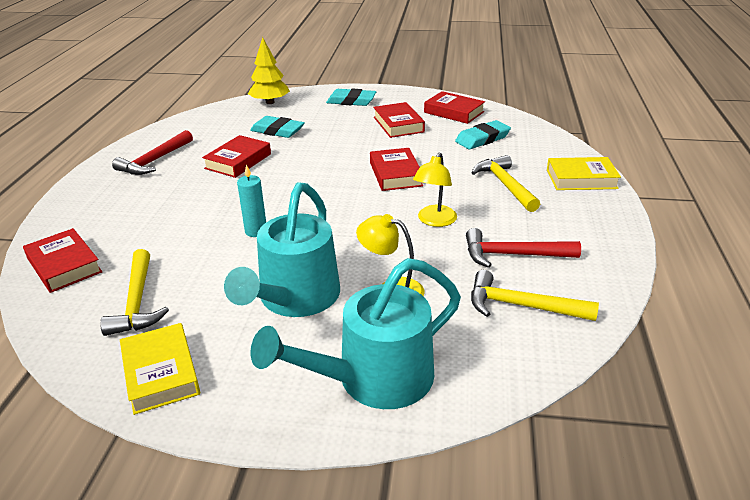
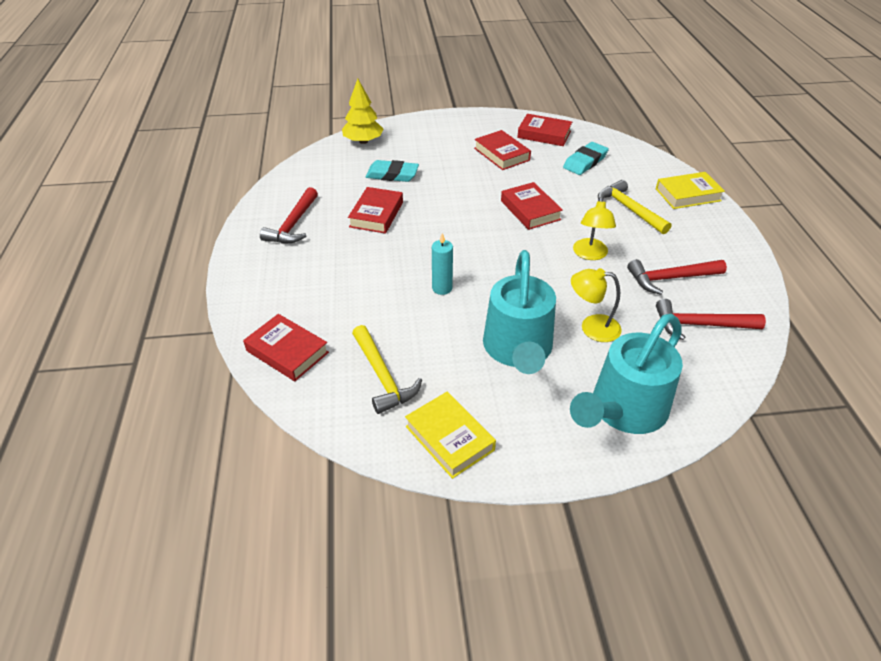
camera: 15 degrees left, 10 degrees up
(351, 101) = (442, 131): turquoise eraser -> none
(521, 306) = (700, 325): yellow hammer -> red hammer

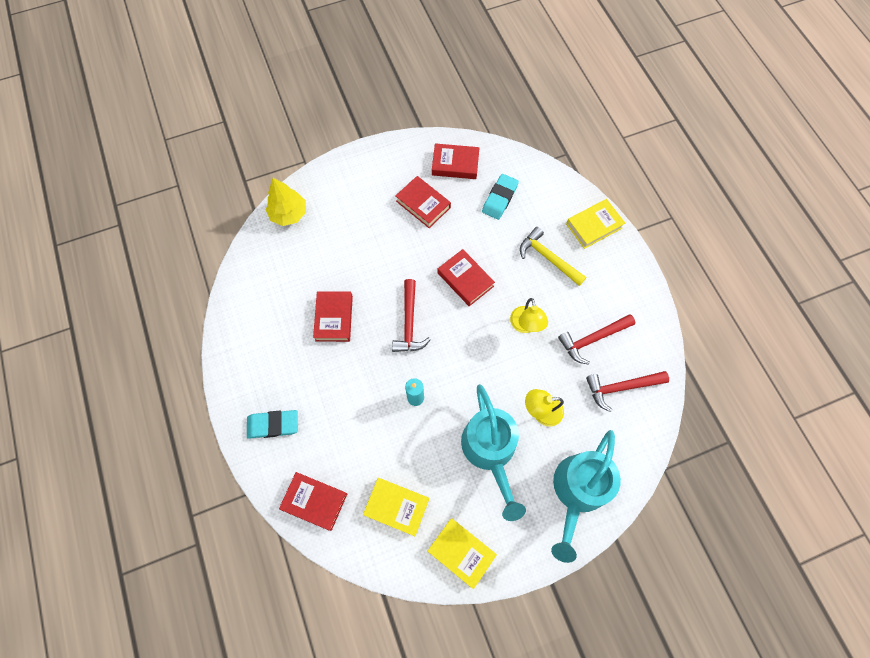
camera: 15 degrees left, 25 degrees up
(293, 225) = (265, 350): red hammer -> red hammer (409, 323)
(383, 377) = (396, 507): yellow hammer -> yellow book
(392, 175) = (331, 258): turquoise eraser -> turquoise eraser (273, 425)

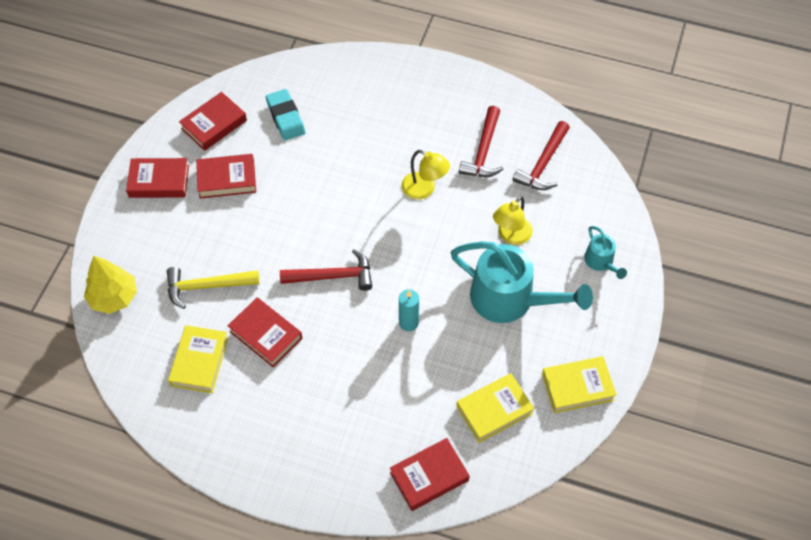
camera: 50 degrees left, 10 degrees down
(273, 425) = (322, 462): turquoise eraser -> none
(409, 323) = (333, 276): red hammer -> red hammer turned 45 degrees counterclockwise
(465, 279) = (336, 201): red book -> red book (159, 181)
(548, 258) = (379, 126): yellow hammer -> yellow hammer (206, 286)
(577, 492) = (601, 262): turquoise watering can -> turquoise watering can, size x0.48
(594, 226) = (384, 71): yellow book -> yellow book (199, 361)

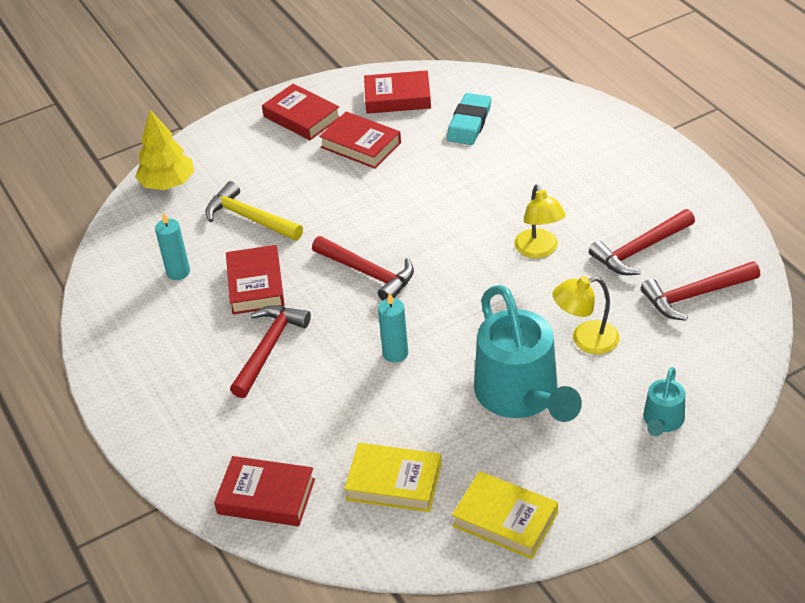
camera: 45 degrees right, 15 degrees down
(199, 361) = (178, 272): yellow book -> turquoise candle
(324, 375) = (269, 348): none -> red hammer

